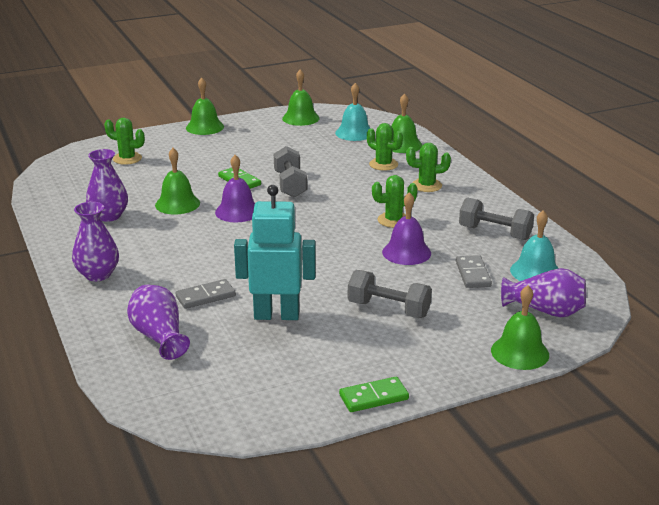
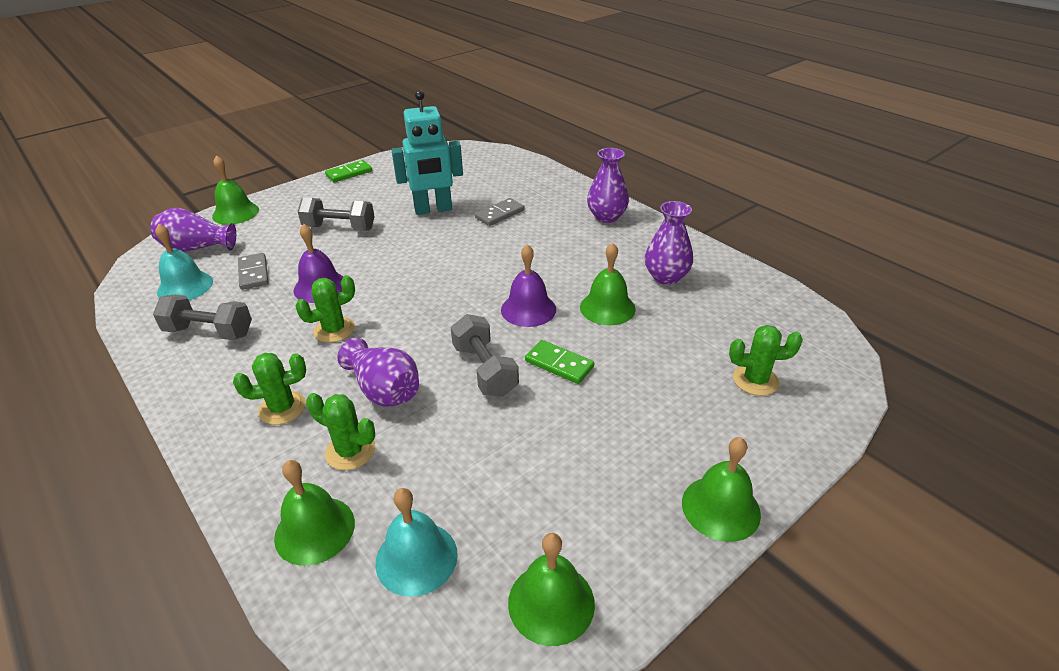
camera: 165 degrees right, 10 degrees up
(159, 336) = (514, 183): purple vase -> purple vase (384, 390)

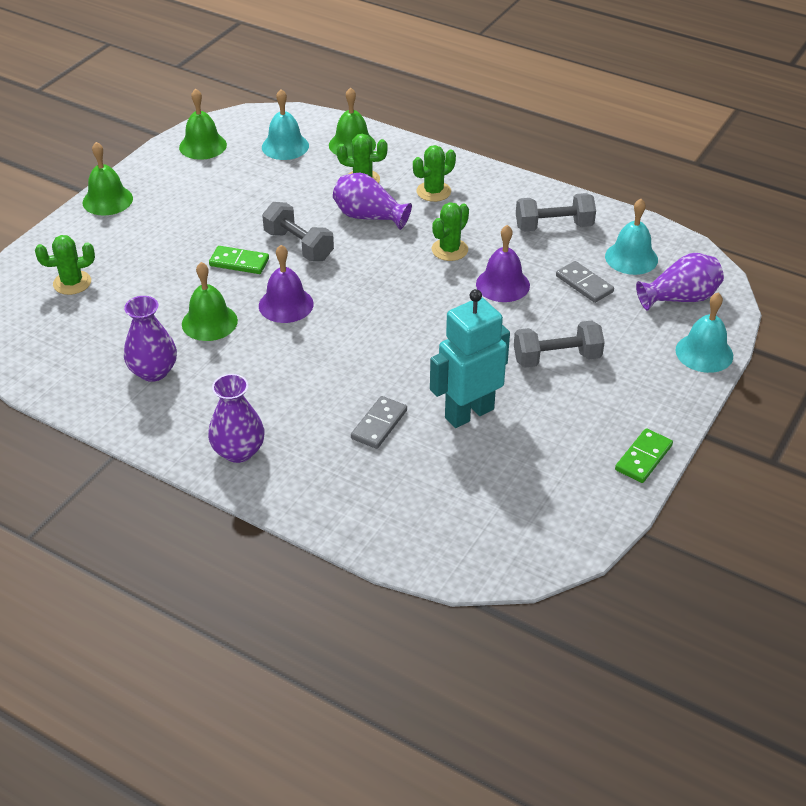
camera: 160 degrees right, 5 degrees up
(235, 213) = (704, 353): green bell -> turquoise bell

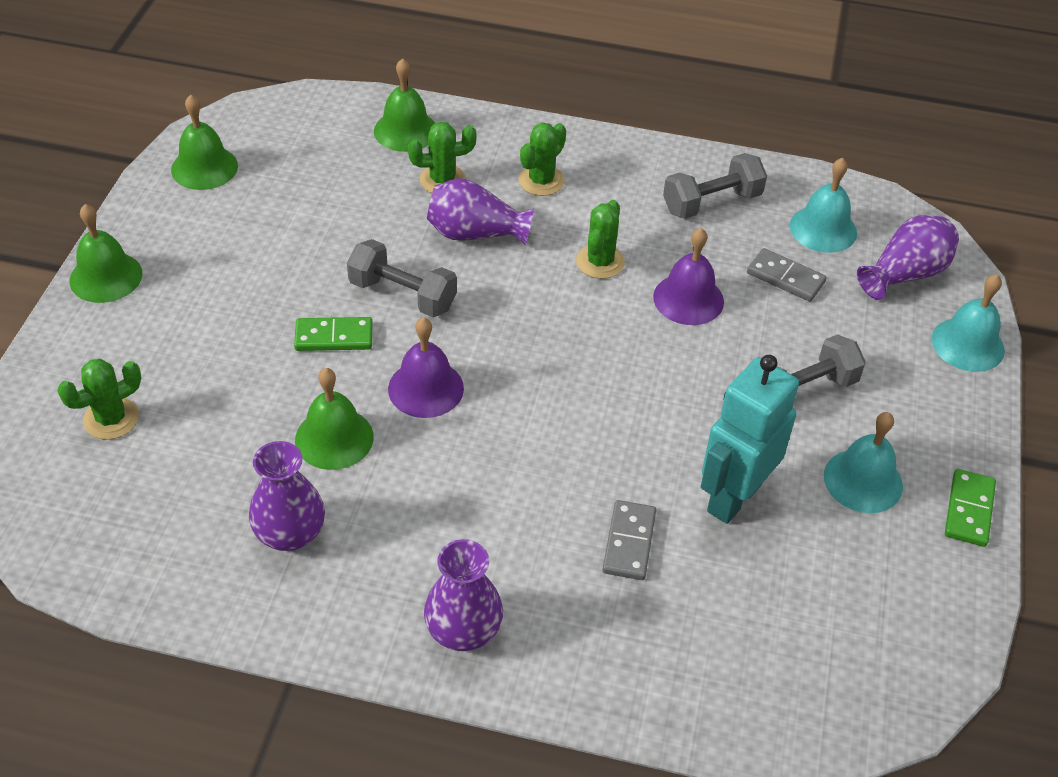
camera: 20 degrees left, 5 degrees up
(285, 146) = (317, 148): turquoise bell -> turquoise bell (863, 480)

